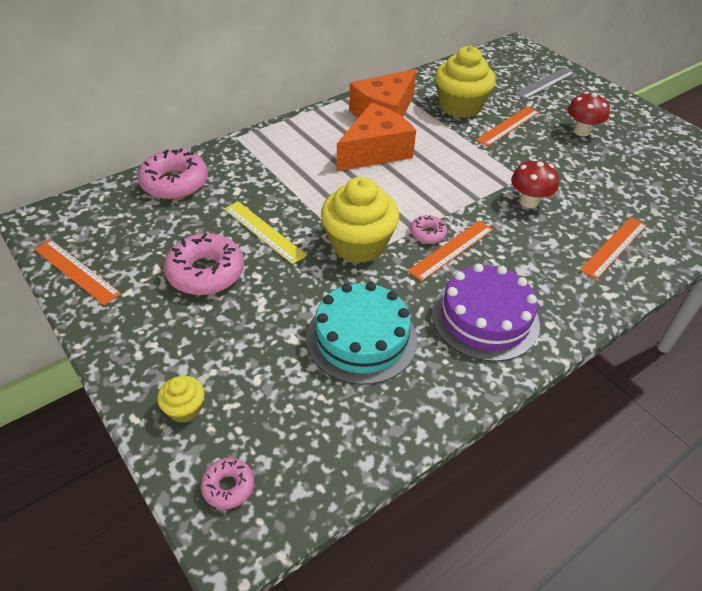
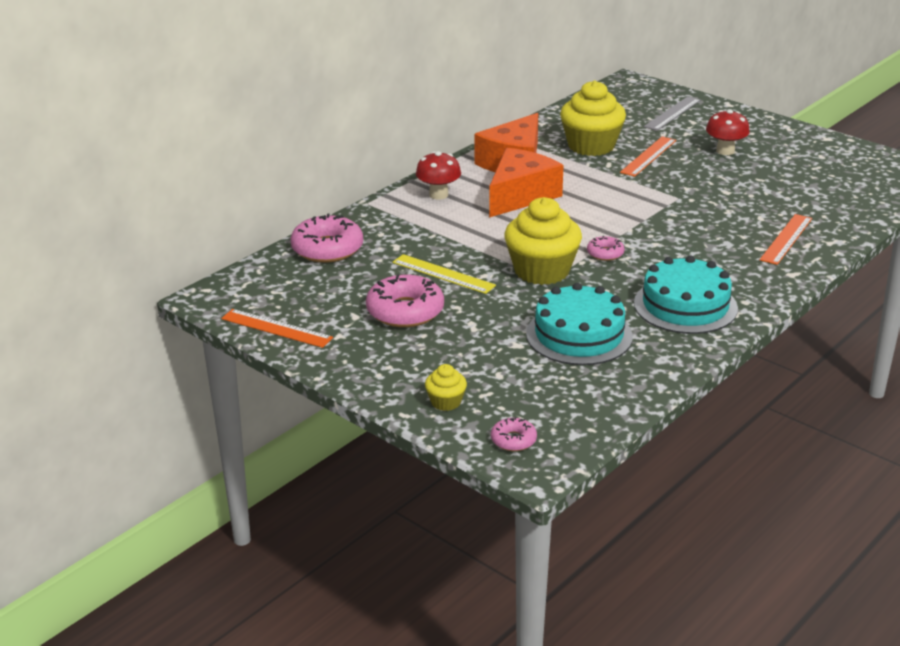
camera: 10 degrees left, 15 degrees down
(451, 250) = (633, 262): orange ruler -> none
(485, 318) = (685, 305): purple cake -> turquoise cake
(528, 201) = (693, 216): red mushroom -> red mushroom (438, 195)

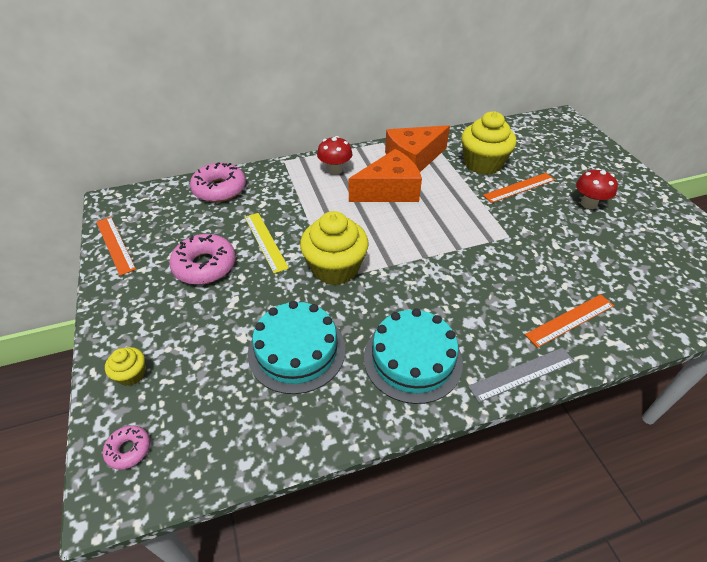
camera: 30 degrees right, 15 degrees up
(605, 253) = (399, 271): pink donut -> none
(672, 113) = (573, 154): grey ruler -> grey ruler (522, 374)

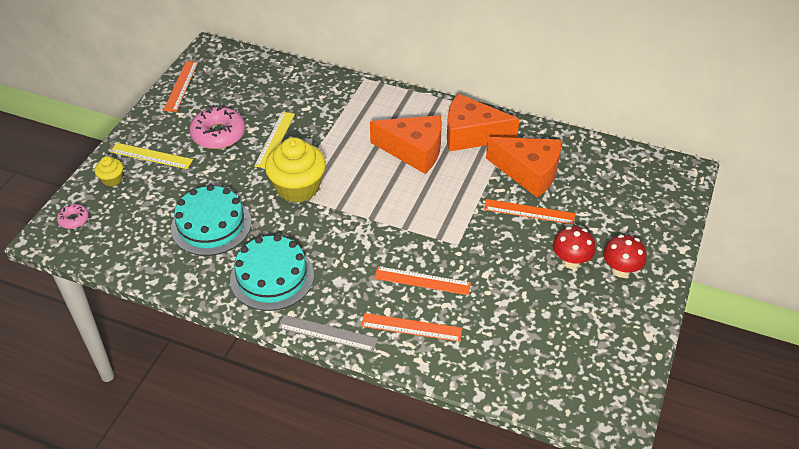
camera: 40 degrees right, 0 degrees up
(153, 324) = (151, 156): none -> yellow ruler
(219, 189) = (290, 78): pink donut -> none
(335, 170) = (394, 109): red mushroom -> red mushroom (620, 270)
(483, 164) = (529, 172): yellow cupcake -> orange cheese
(525, 278) = (422, 281): none -> orange ruler

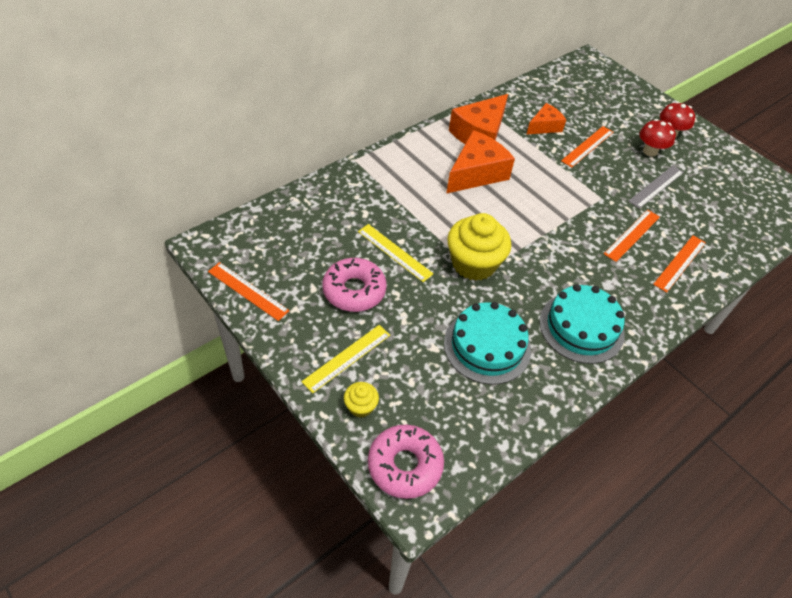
camera: 65 degrees left, 5 degrees up
(74, 219) = (405, 465): pink donut -> pink donut, size x1.95
(327, 333) = (665, 316): grey ruler -> grey ruler (656, 186)
(529, 172) = (544, 126): orange cheese -> orange cheese, size x0.59

